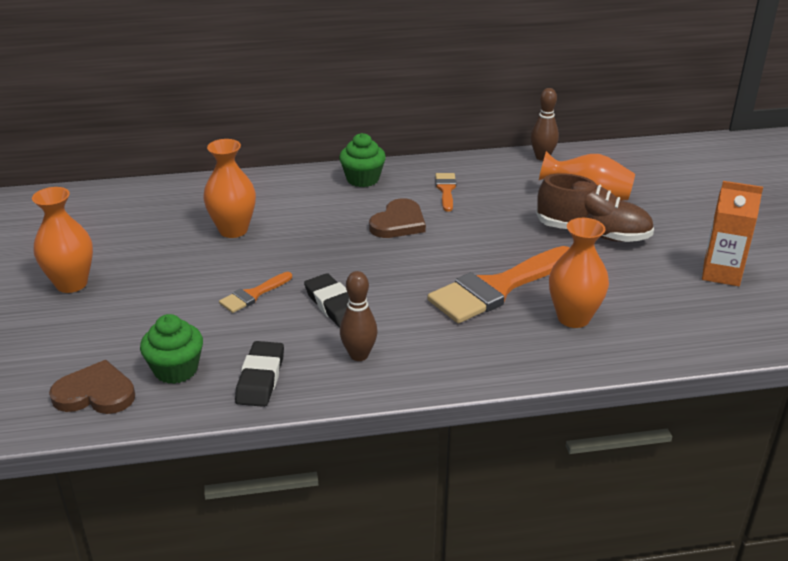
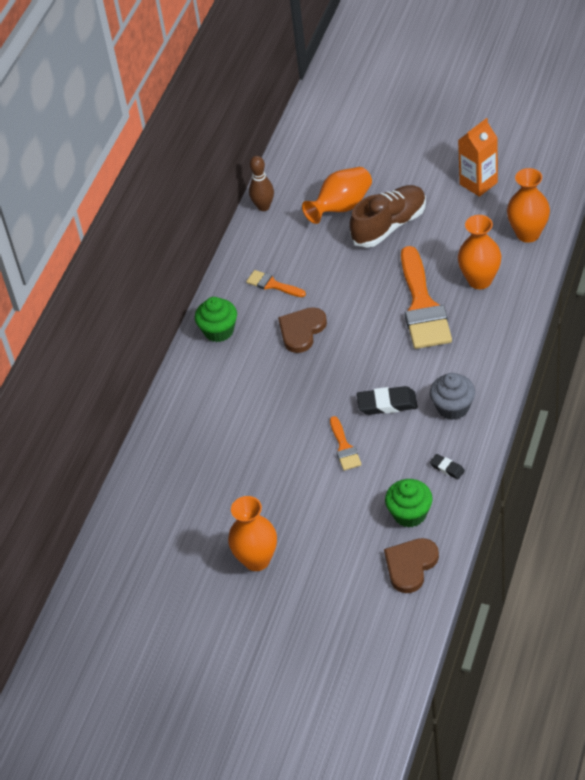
camera: 55 degrees left, 15 degrees up
(233, 230) = (243, 437): orange vase -> orange vase (528, 234)
(260, 378) = (447, 468): black eraser -> black eraser, size x0.56
(359, 355) = (453, 407): brown bowling pin -> grey cupcake
(398, 223) = (301, 331): brown heart -> brown heart turned 120 degrees counterclockwise

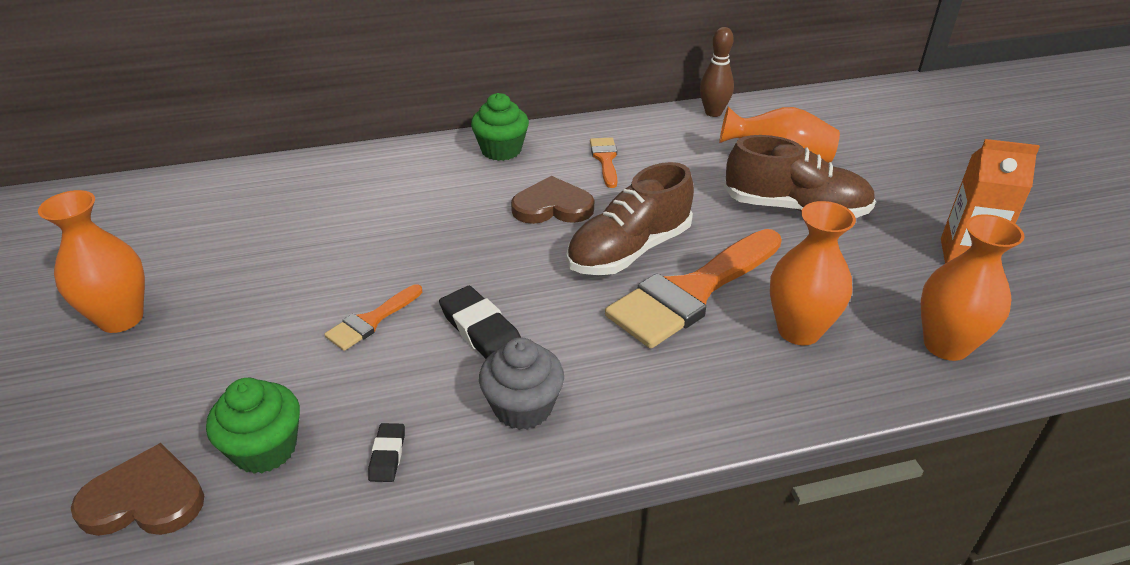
camera: 50 degrees right, 10 degrees down
(369, 315) = (629, 250): none -> brown shoe

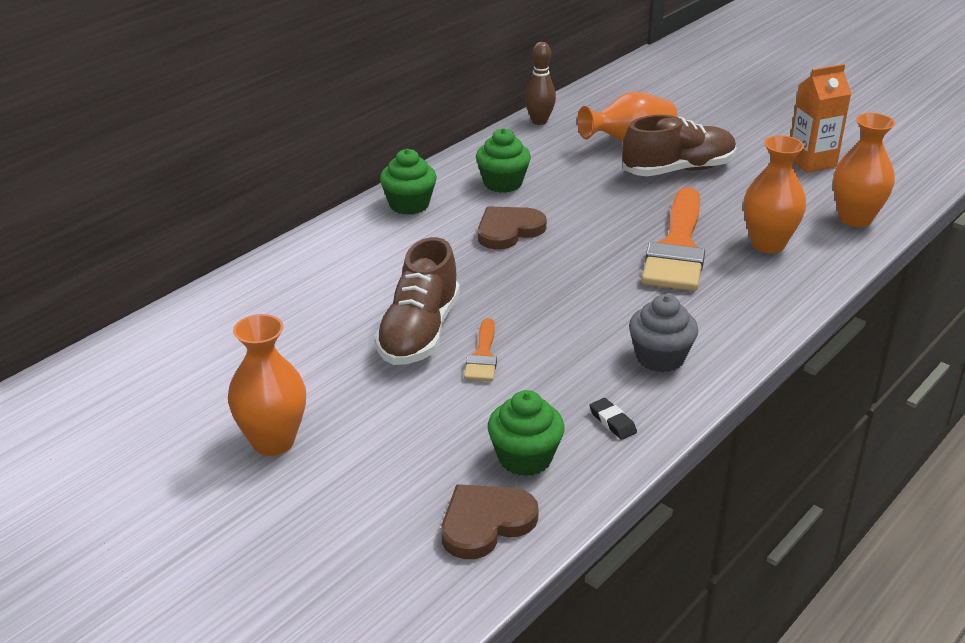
camera: 35 degrees left, 5 degrees down
(481, 330) = (571, 328): black eraser -> none
(605, 159) = (503, 183): orange brush -> green cupcake
(629, 250) = (603, 238): brown shoe -> brown shoe (419, 332)

